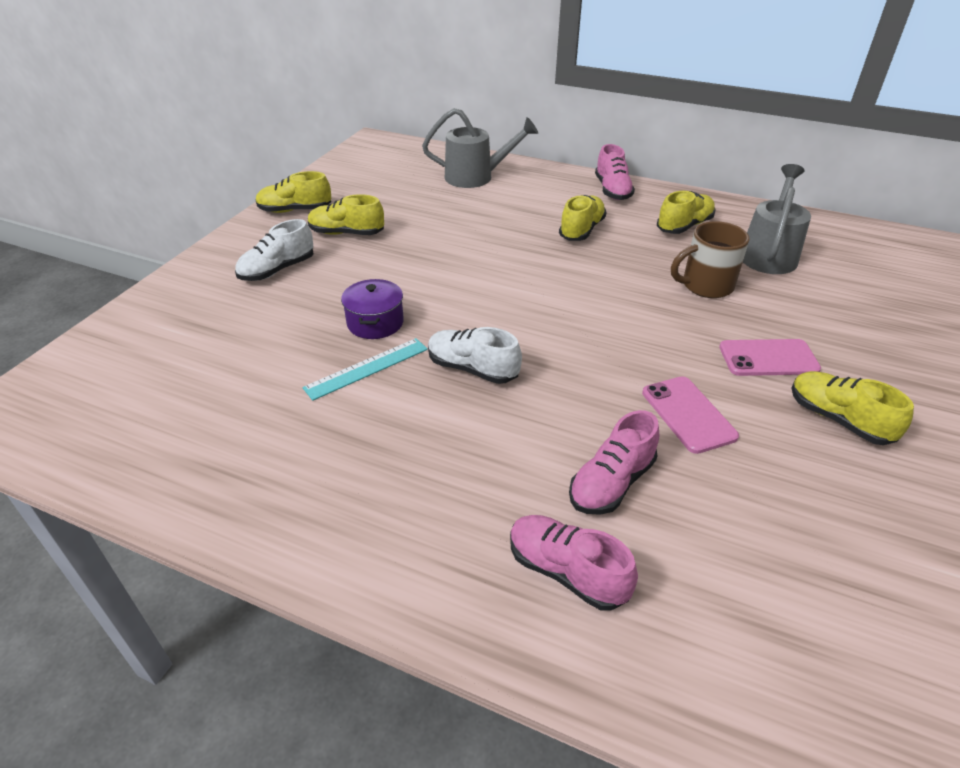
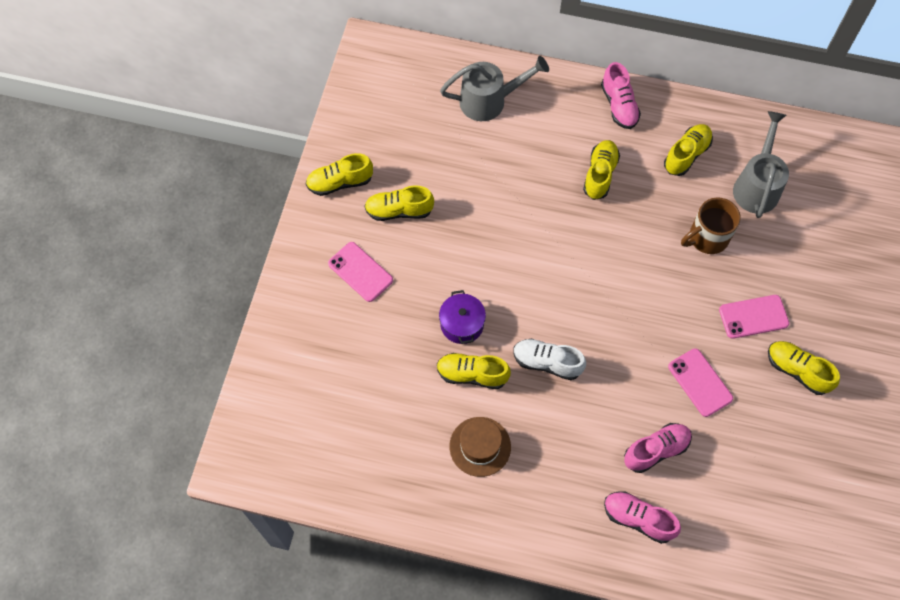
camera: 10 degrees left, 25 degrees up
(277, 270) = (360, 272): white shoe -> pink phone
(344, 443) = (480, 446): none -> brown hat
(367, 368) = (472, 374): turquoise ruler -> yellow shoe
(611, 483) = (656, 450): pink shoe -> pink shoe turned 150 degrees counterclockwise

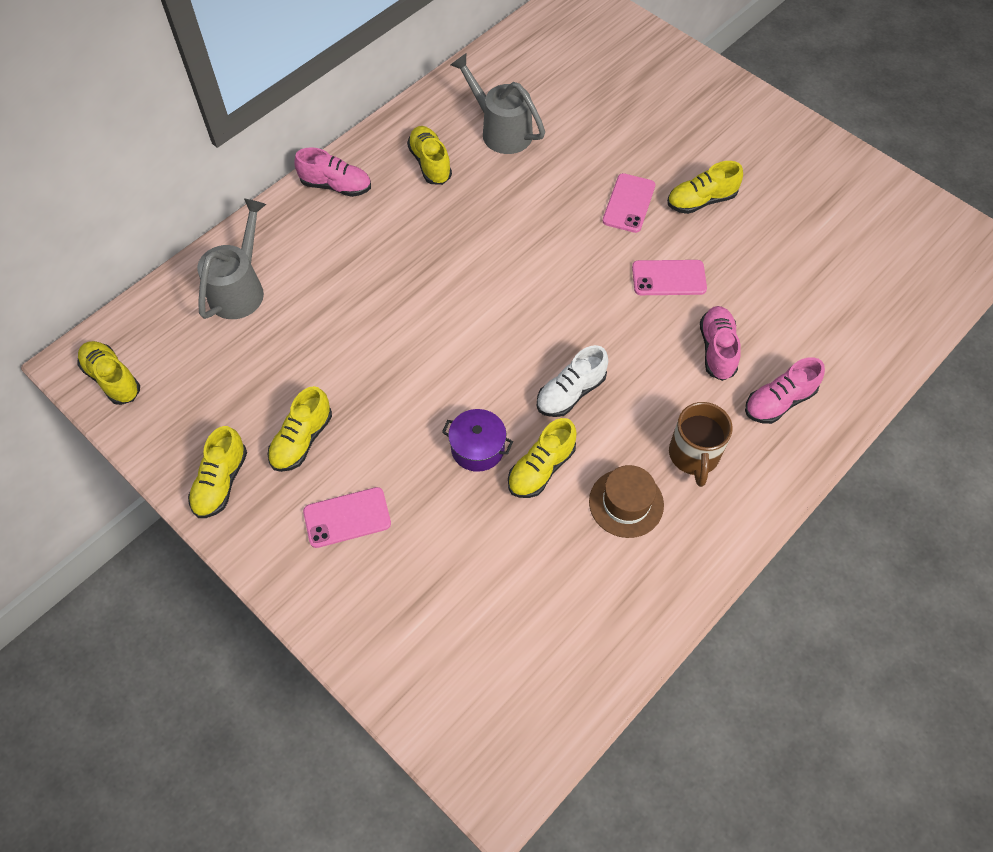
camera: 60 degrees left, 5 degrees down
(600, 174) = (398, 240): yellow shoe -> yellow shoe (112, 379)
(707, 238) = (526, 194): brown mug -> brown mug (694, 456)

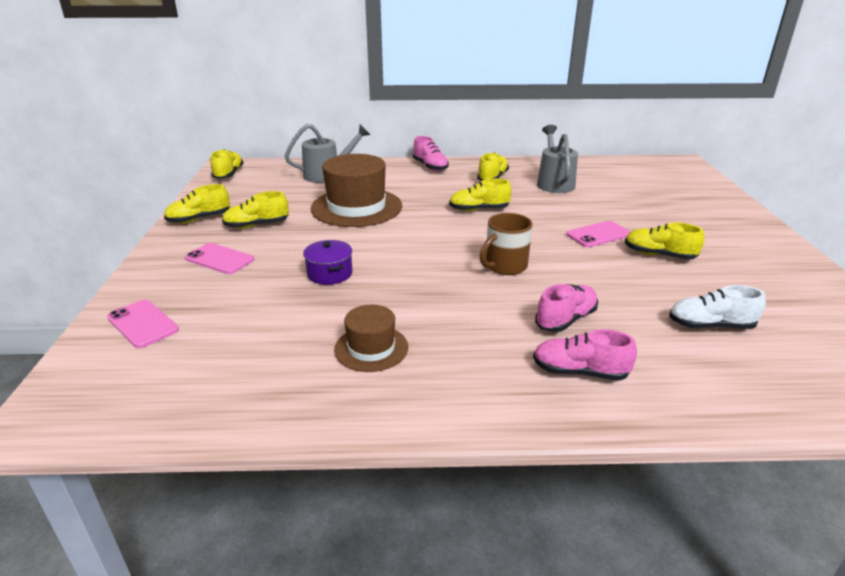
camera: 45 degrees right, 30 degrees down
(361, 327) = (356, 207): none -> brown hat
(541, 468) = (348, 301): yellow shoe -> yellow shoe (479, 209)
(570, 393) = (424, 283): white shoe -> white shoe (710, 326)
(668, 278) = (578, 273): pink phone -> pink phone (142, 324)
(694, 456) = (460, 357): brown mug -> brown mug (504, 266)

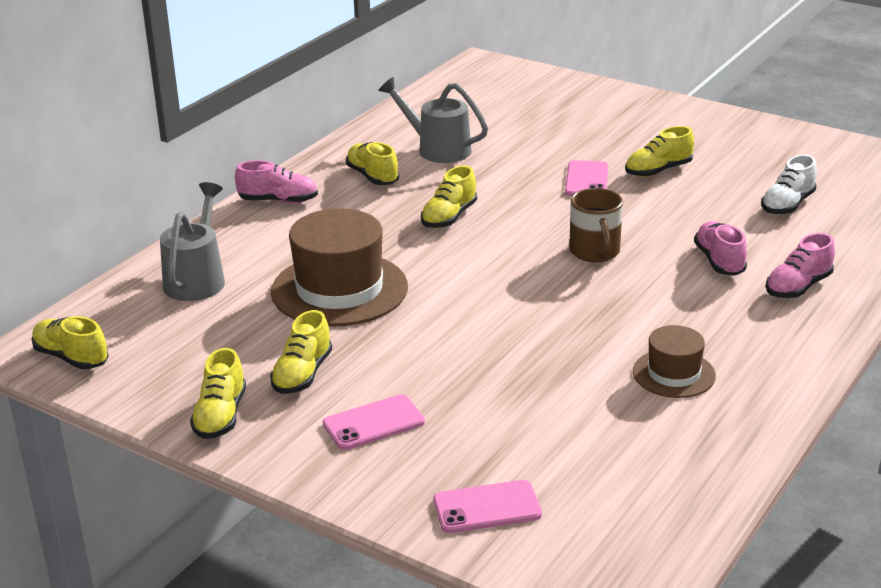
camera: 55 degrees left, 0 degrees up
(330, 273) = (499, 356): purple pot -> none

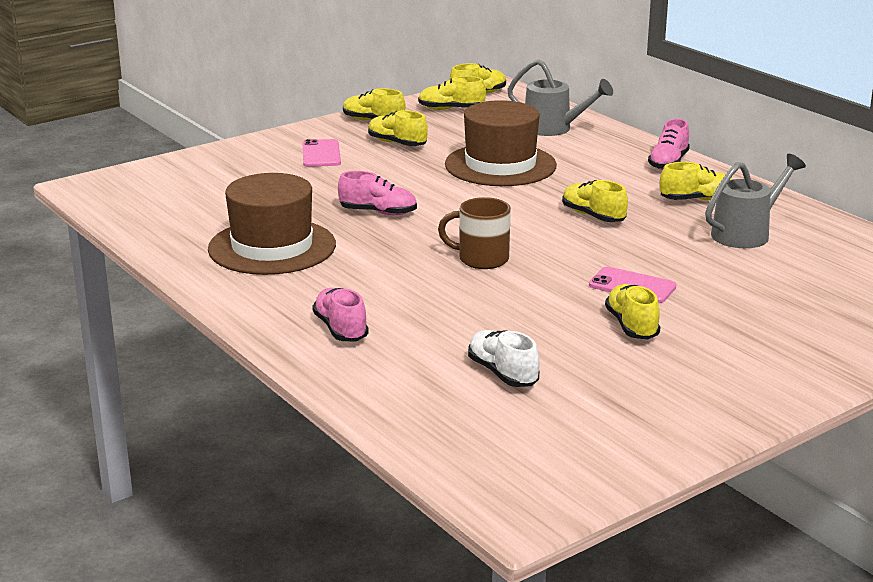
camera: 110 degrees right, 5 degrees down
(146, 365) = (451, 109): none -> yellow shoe
(487, 507) = (203, 168): pink phone -> none
(674, 374) = (272, 247): brown hat -> brown hat, size x1.84
(719, 261) = (418, 307): pink shoe -> pink shoe (378, 212)

